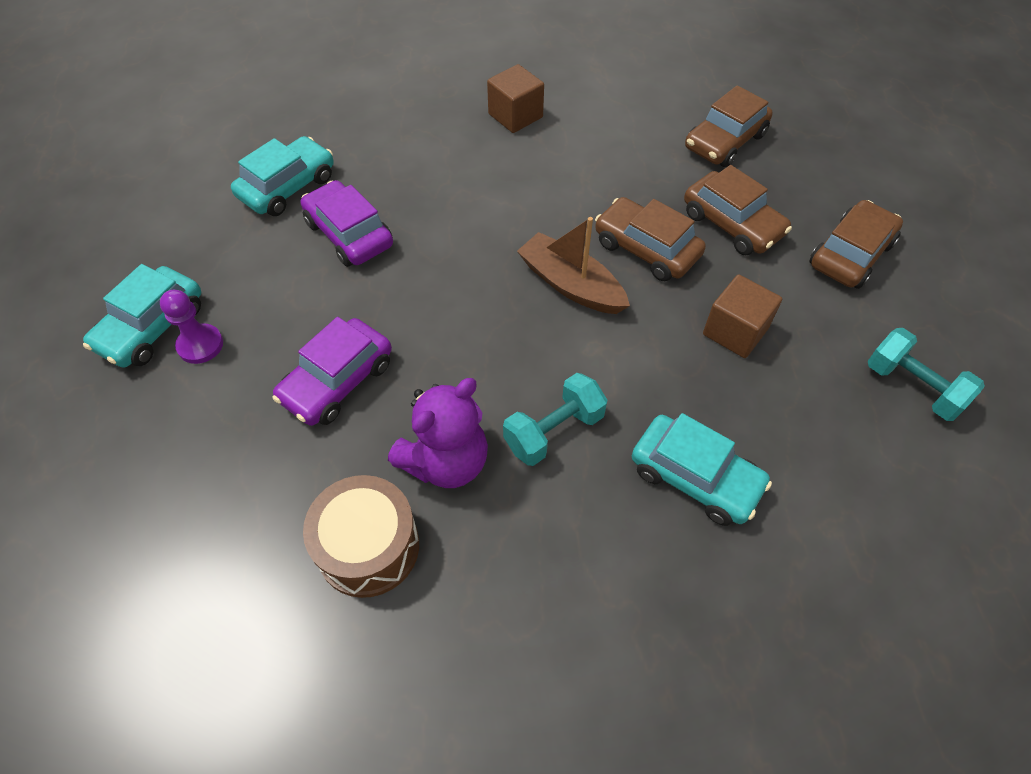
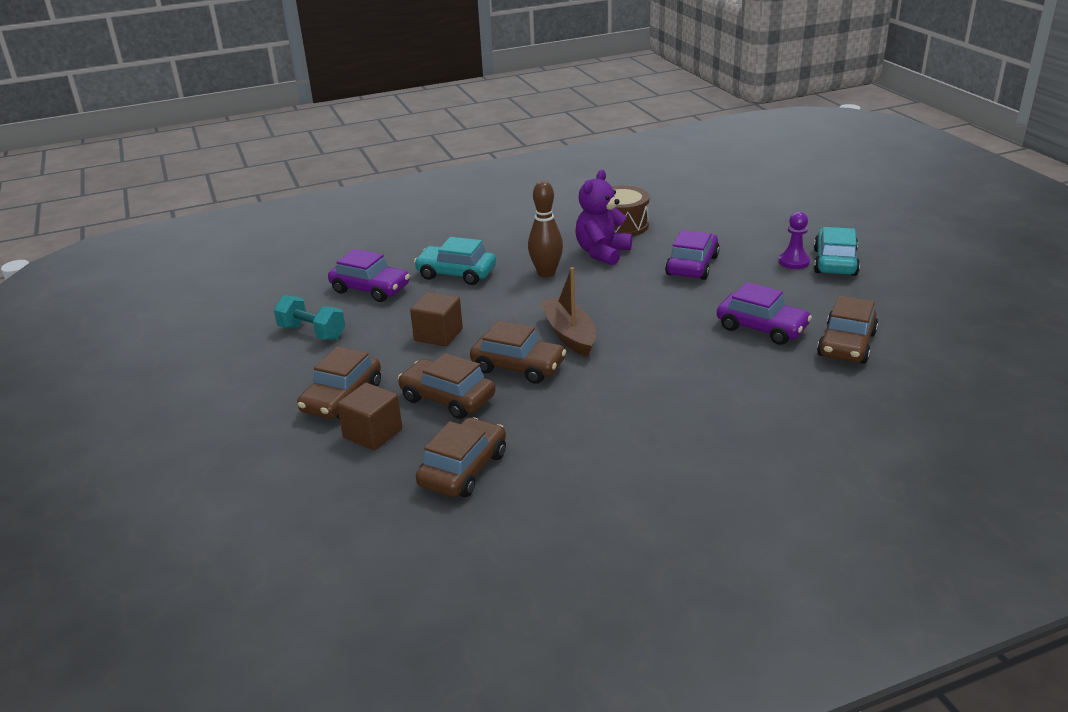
camera: 165 degrees right, 25 degrees down
(287, 187) = (846, 344): turquoise car -> brown car
(515, 116) = (697, 446): brown cube -> brown cube (373, 433)
(554, 431) = (546, 273): turquoise dumbbell -> brown bowling pin
(570, 285) = (569, 334): brown boat -> brown boat turned 135 degrees counterclockwise
(838, 476) = (370, 289): none -> purple car

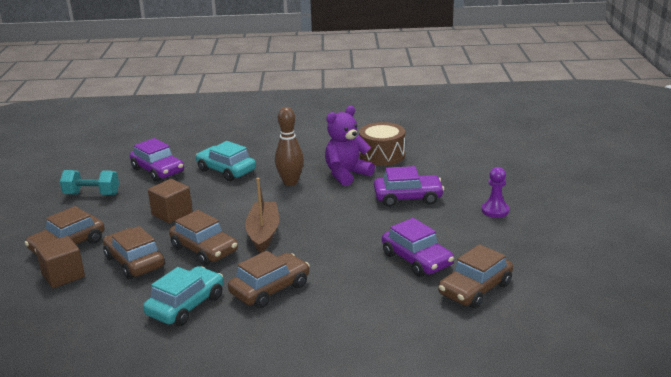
camera: 20 degrees right, 5 degrees down
(312, 332) = (92, 194): turquoise dumbbell -> turquoise dumbbell turned 45 degrees counterclockwise
(463, 469) = (97, 317): brown car -> brown car (270, 289)
(692, 265) = (408, 198): purple car -> purple car turned 45 degrees clockwise
(835, 262) = (530, 218): turquoise car -> turquoise car (186, 305)

